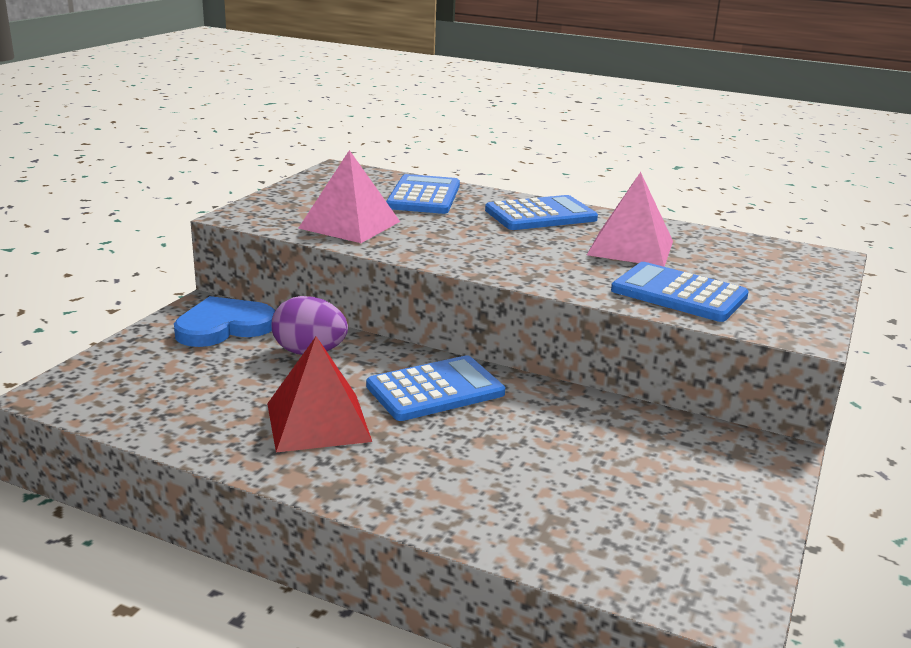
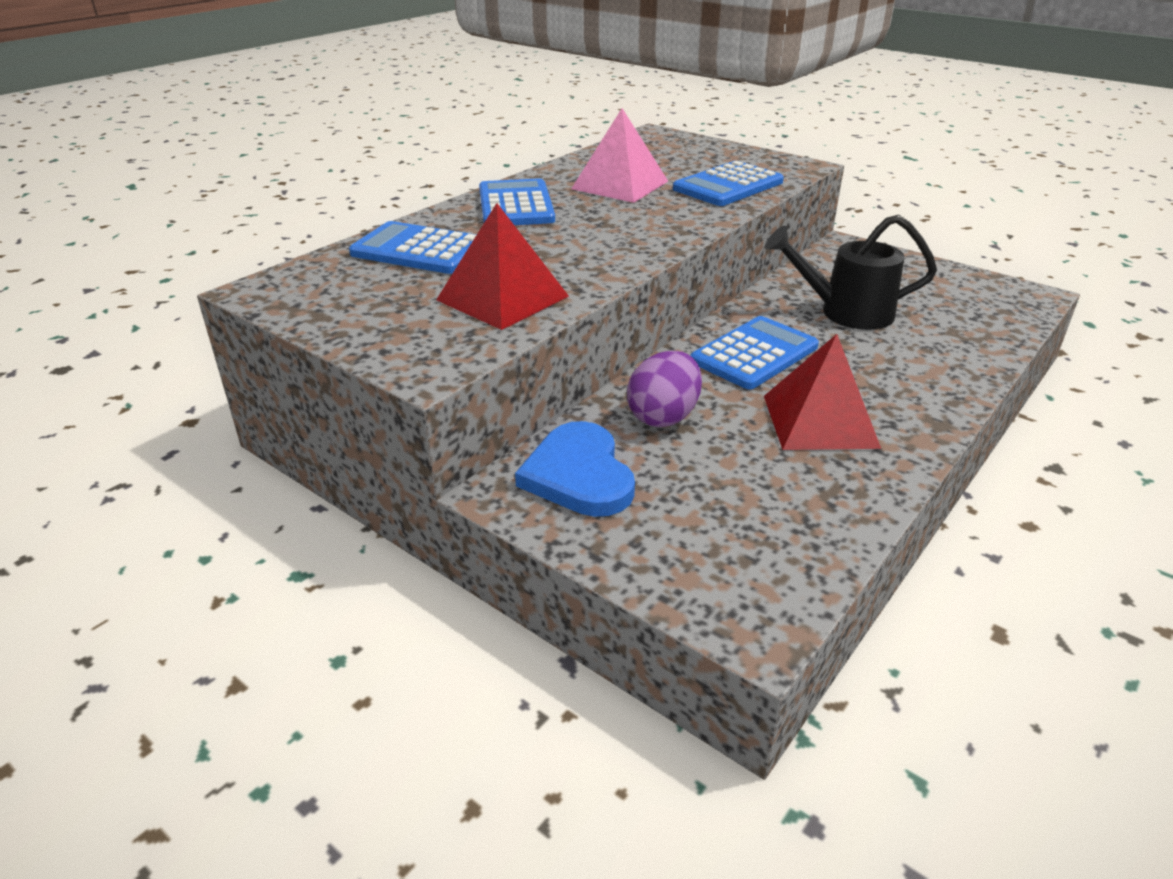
camera: 75 degrees left, 10 degrees up
(349, 225) = (502, 298): pink pyramid -> red pyramid
(435, 390) = (754, 354): blue calculator -> blue calculator turned 60 degrees clockwise
(562, 443) = (845, 312): none -> black watering can

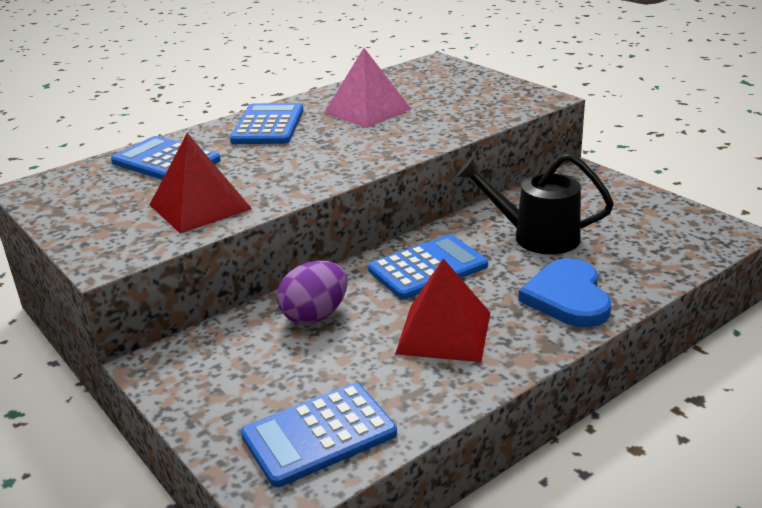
camera: 15 degrees right, 5 degrees down
(579, 475) = (217, 357): blue heart -> blue heart (567, 297)
(728, 185) = (460, 115): blue calculator -> blue calculator (319, 434)

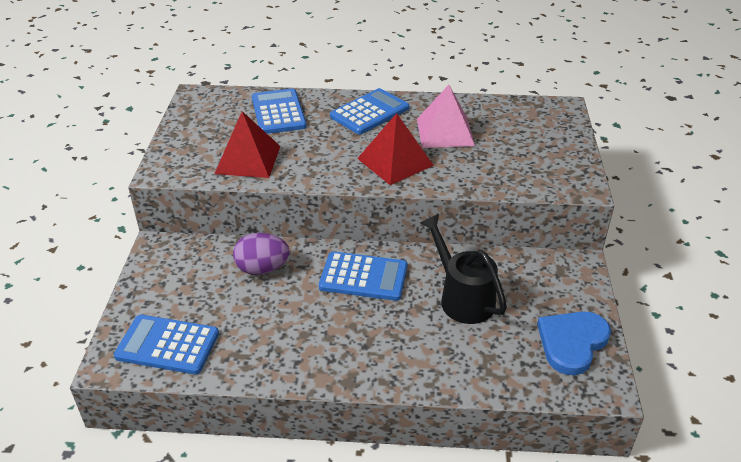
camera: 40 degrees right, 10 degrees up
(444, 332) = (307, 328): red pyramid -> red pyramid (395, 162)
(567, 297) = (410, 356): blue heart -> blue heart (572, 342)

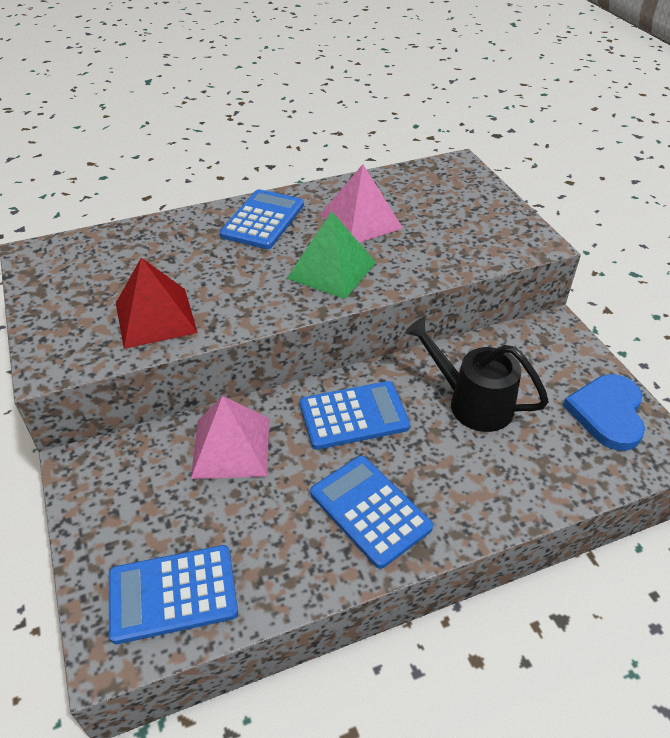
camera: 25 degrees left, 5 degrees up
(262, 269) = (231, 447): purple egg -> pink pyramid
(278, 112) = (155, 248): blue calculator -> blue calculator (370, 510)
(395, 162) = (331, 270): red pyramid -> green pyramid

